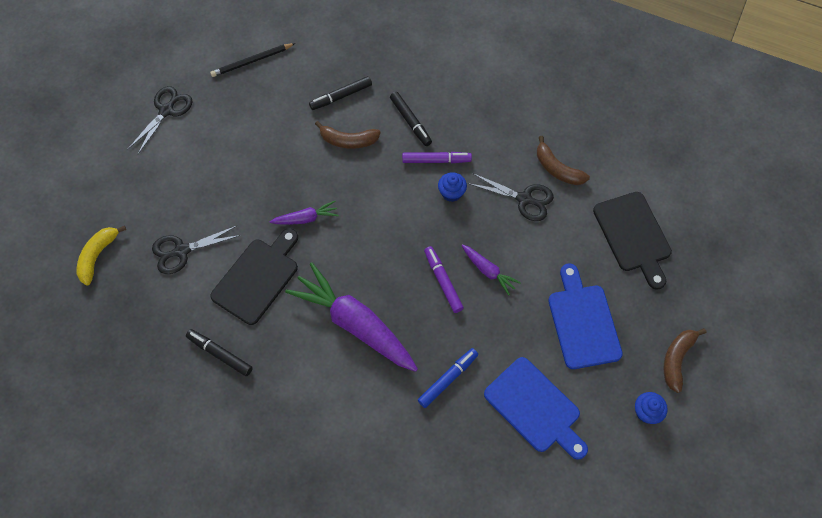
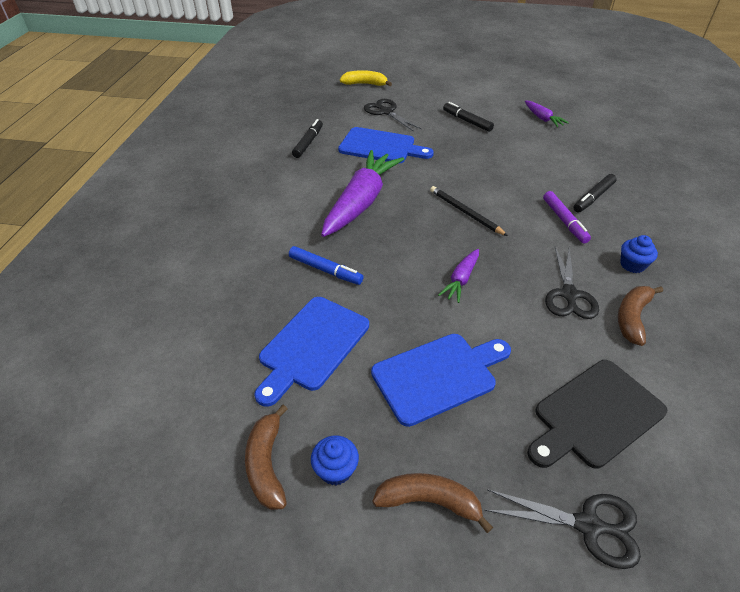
camera: 75 degrees right, 20 degrees down
(166, 110) = (497, 85): black scissors -> black scissors (588, 525)
(252, 61) = (573, 108): black pencil -> black pencil (465, 212)
(257, 278) = (381, 146): black cutting board -> blue cutting board
(306, 218) = (448, 159): purple carrot -> purple carrot (542, 118)
(341, 96) = (582, 154): black marker -> black marker (467, 121)
(348, 140) = (541, 166): brown banana -> brown banana (267, 464)
(443, 281) = (431, 248): purple marker -> none
(451, 193) = (535, 237): blue cupcake -> blue cupcake (632, 265)

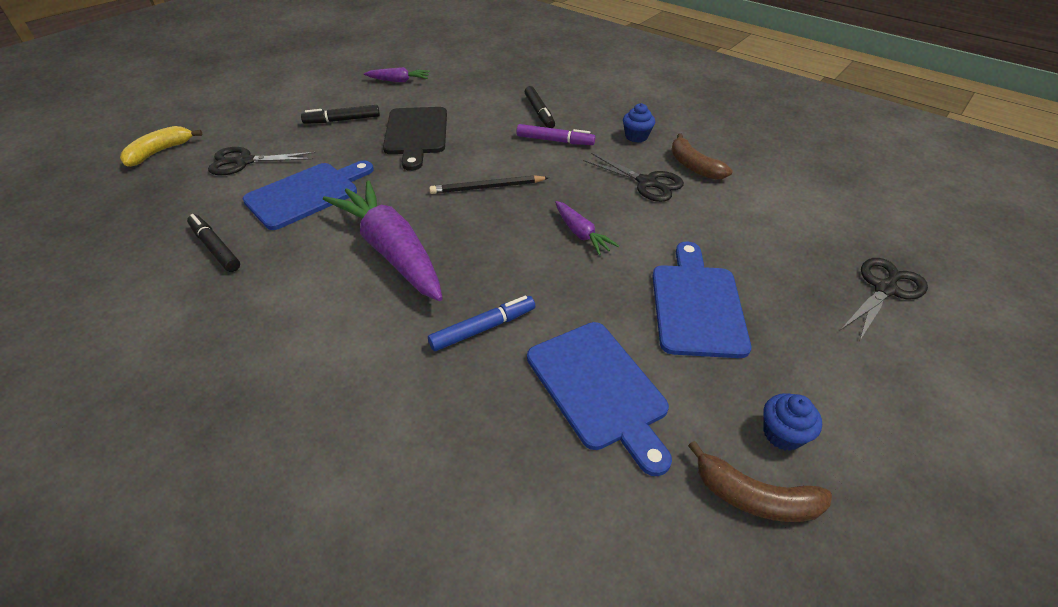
camera: 60 degrees left, 0 degrees up
(429, 501) = (839, 375): brown banana -> none
(595, 415) = (783, 234): black cutting board -> black cutting board (416, 134)

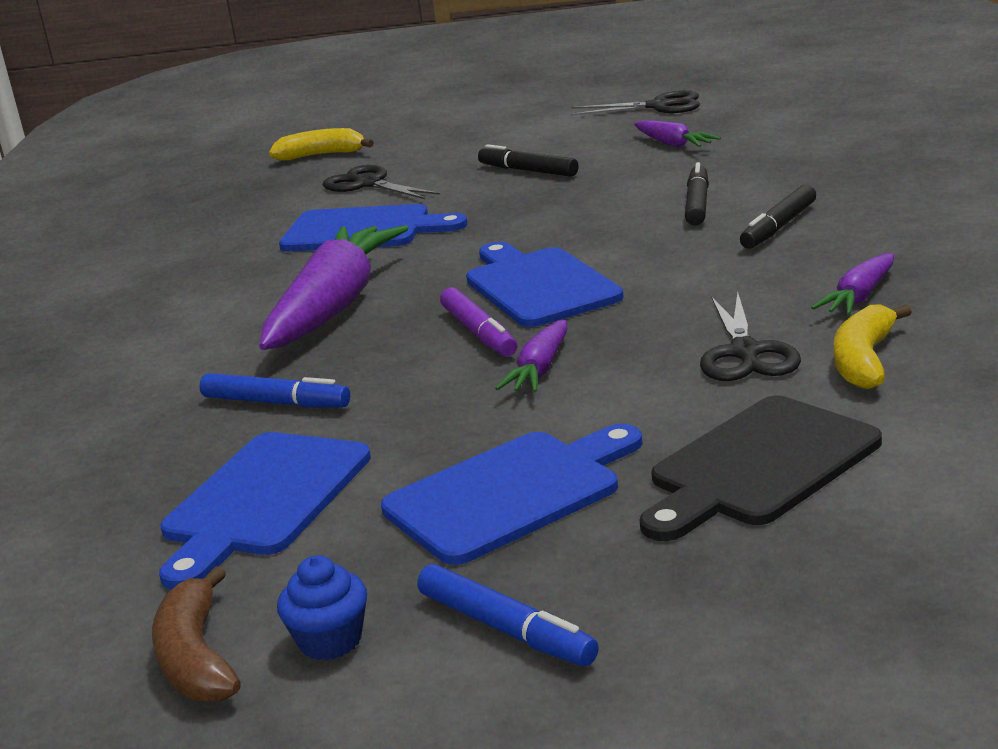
camera: 55 degrees right, 20 degrees down
(215, 248) = (219, 248): black marker -> black marker (697, 204)
(416, 134) = (575, 207): black cutting board -> black cutting board (759, 466)
(487, 187) = (538, 286): black pencil -> blue cutting board
(555, 141) = (727, 265): purple marker -> purple marker (479, 333)
(636, 136) = (859, 297): blue cupcake -> purple carrot
(693, 166) = (864, 360): brown banana -> yellow banana
(824, 370) = (506, 629): none -> blue marker
(885, 289) = (807, 618): black scissors -> black scissors (659, 106)

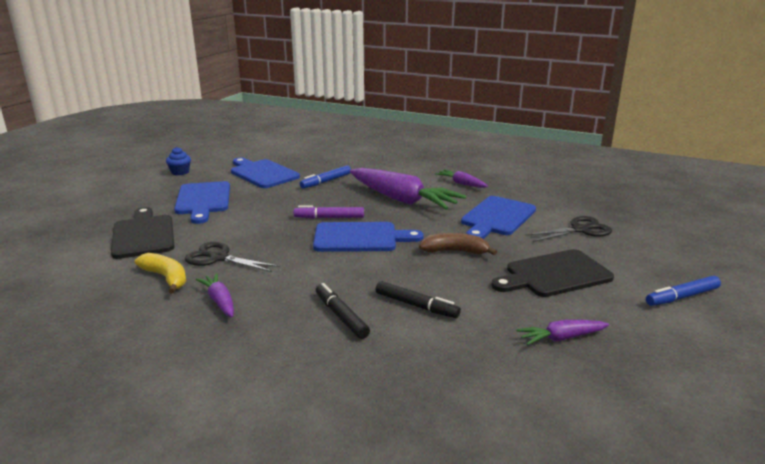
camera: 110 degrees right, 0 degrees up
(196, 658) = (201, 161): brown banana -> brown banana (455, 251)
(321, 155) = (661, 227): yellow banana -> none
(506, 629) = (144, 188): blue marker -> blue marker (682, 297)
(528, 171) = (554, 275): black marker -> black cutting board
(539, 370) = (276, 220): purple carrot -> purple carrot (461, 183)
(659, 106) = (692, 368): black scissors -> none

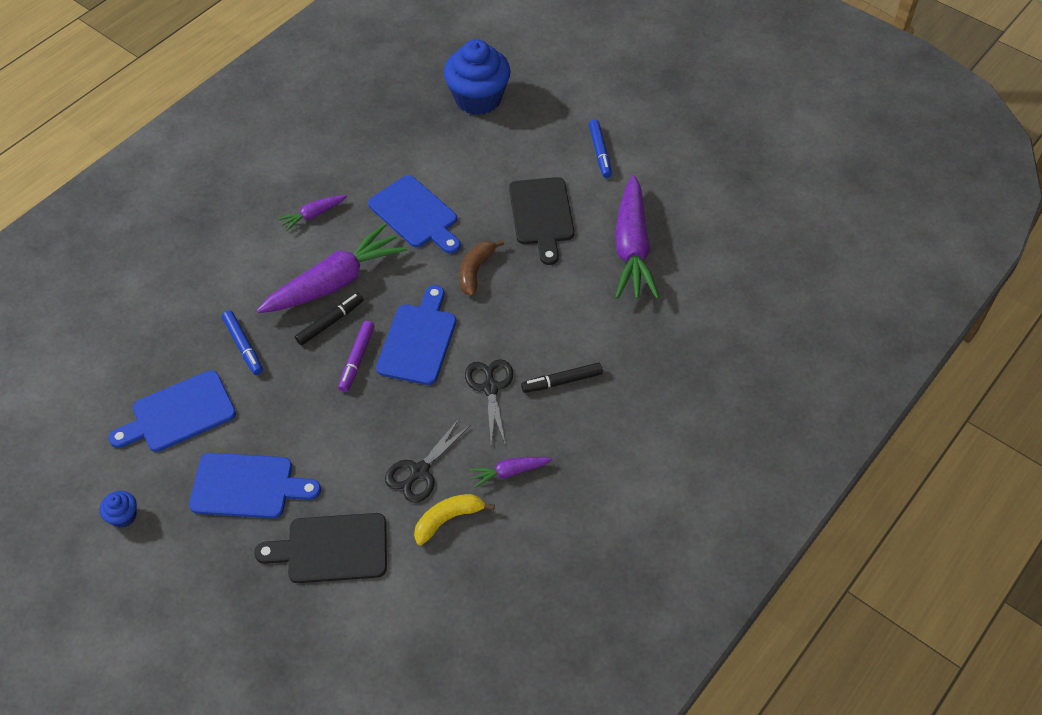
camera: 75 degrees left, 30 degrees up
(416, 306) = (561, 325): black marker -> black marker (330, 322)
(561, 338) = (632, 248): purple carrot -> purple carrot, size x2.13
(580, 230) = (467, 162): black scissors -> black scissors (490, 387)
(663, 224) = (478, 98): none -> blue cupcake

